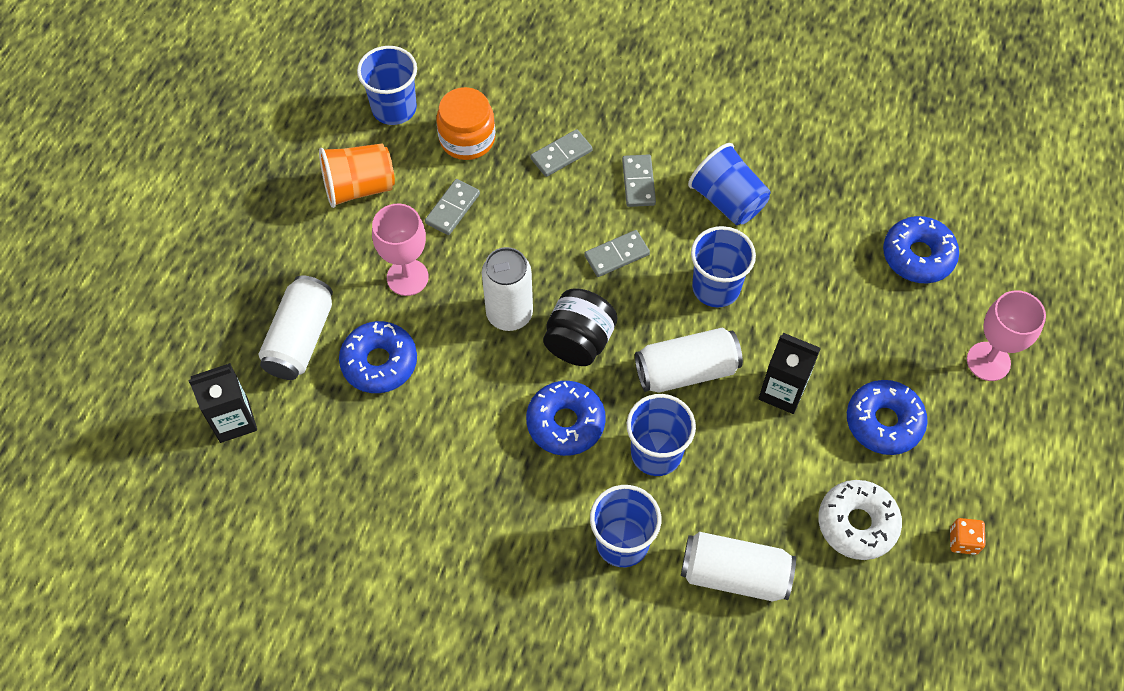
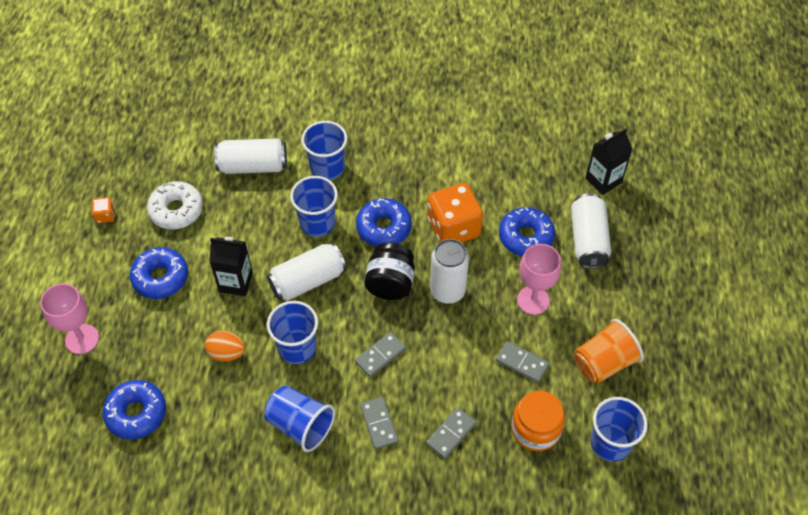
camera: 165 degrees right, 5 degrees down
(452, 208) = (522, 363): grey domino -> grey domino turned 75 degrees counterclockwise
(470, 399) = (453, 228): none -> orange dice
(804, 301) = (227, 353): none -> orange egg

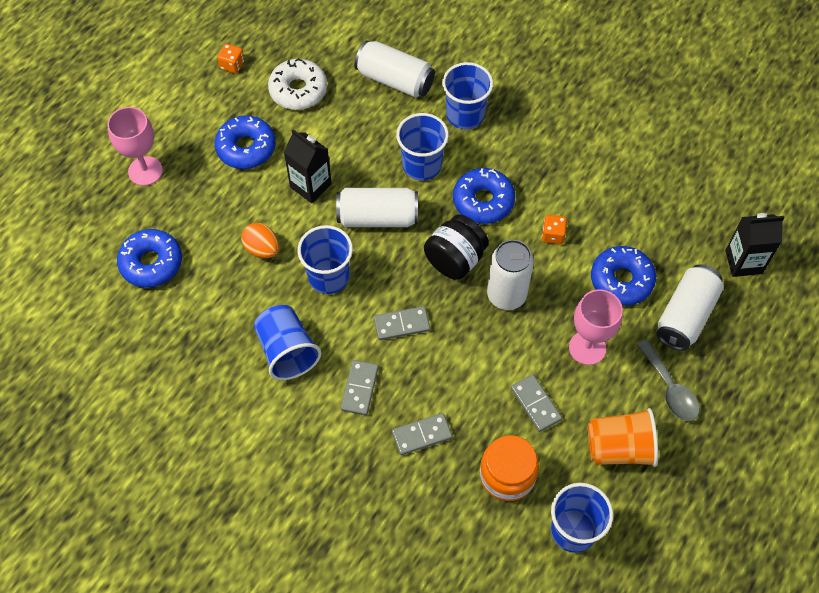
camera: 30 degrees right, 5 degrees up
(453, 228) = (553, 235): orange dice -> orange dice, size x0.44
(611, 299) = (669, 388): none -> grey spoon

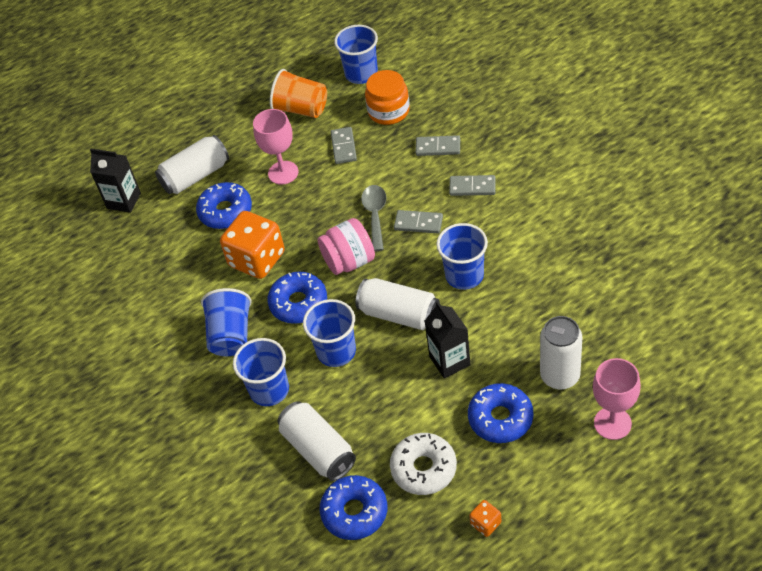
camera: 150 degrees left, 10 degrees down
(151, 263) = (624, 329): blue donut -> blue donut (354, 512)
(262, 249) = (516, 314): orange egg -> none
(287, 351) = (521, 227): blue cup -> blue cup (231, 335)
(359, 388) = (472, 187): grey domino -> grey domino turned 60 degrees clockwise
(455, 259) = (349, 261): black jar -> pink jar
(506, 295) = (322, 223): white can -> white can (560, 376)
(553, 235) = (257, 259): orange dice -> orange dice, size x2.27
(669, 388) = (242, 134): grey spoon -> grey spoon (375, 215)

